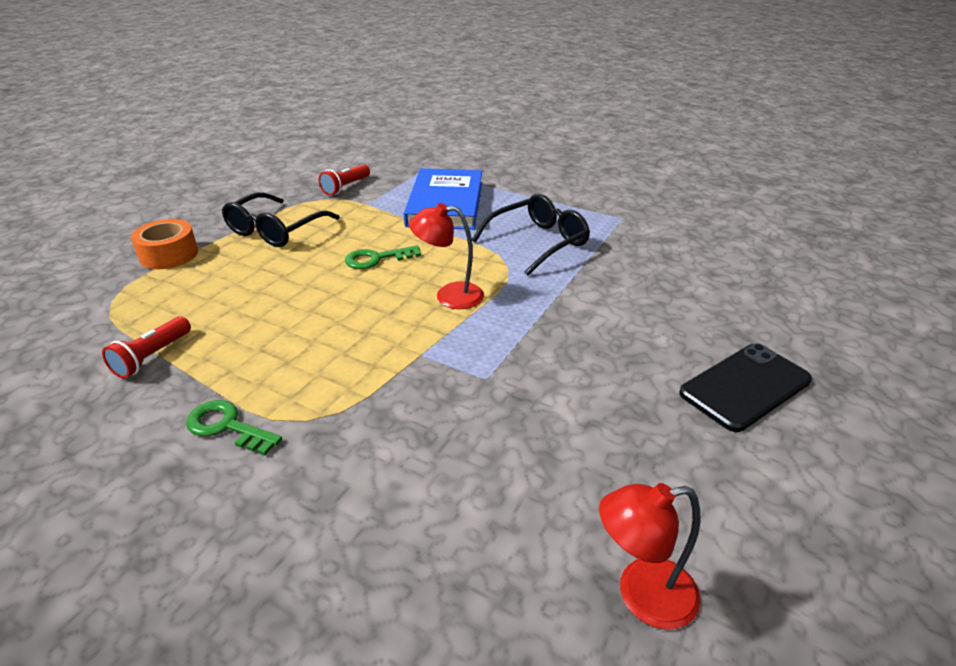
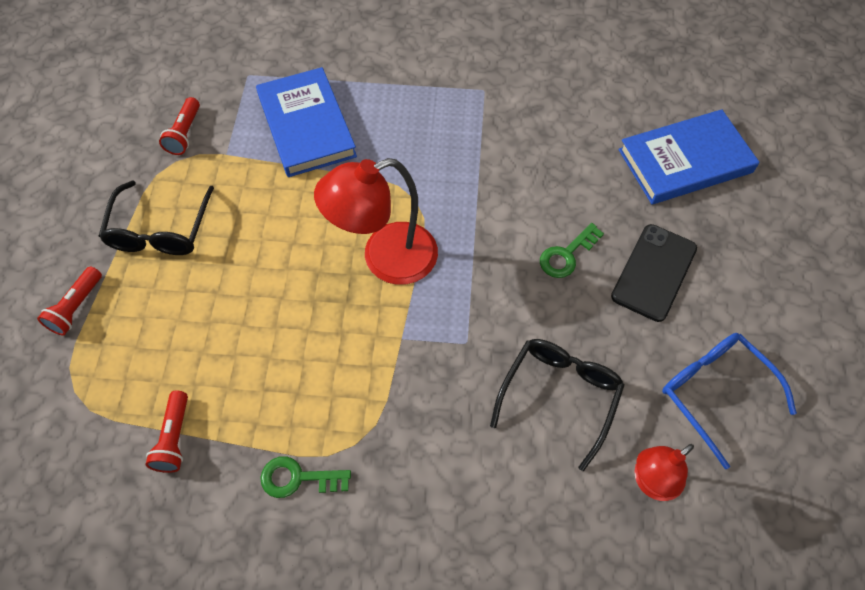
camera: 25 degrees left, 25 degrees up
(169, 255) = (76, 307): orange tape -> red flashlight
(376, 259) = (290, 234): green key -> green key (566, 255)
(449, 296) = (385, 259): red lamp -> red lamp, size x1.66
(538, 242) = (425, 155): black glasses -> black glasses (559, 396)
(785, 528) = (715, 393): none -> blue glasses
(824, 310) = (685, 161): none -> blue book

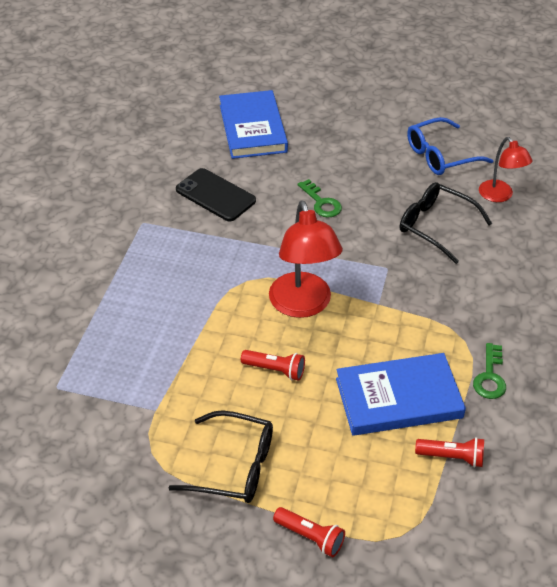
camera: 80 degrees left, 15 degrees down
(185, 133) = (117, 443): red flashlight -> red flashlight (275, 370)
(306, 126) = (141, 345): blue book -> blue book (398, 398)
(654, 272) = (345, 163): black phone -> black phone (215, 195)

